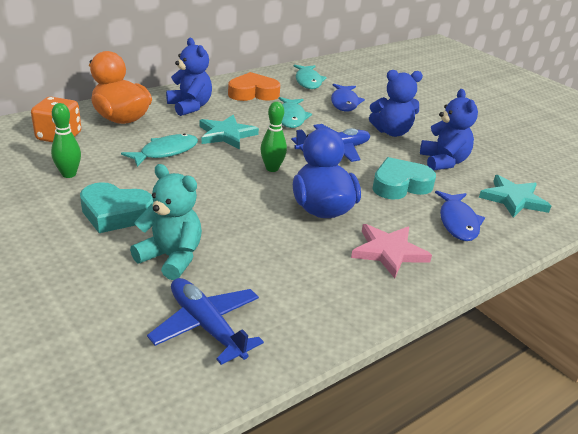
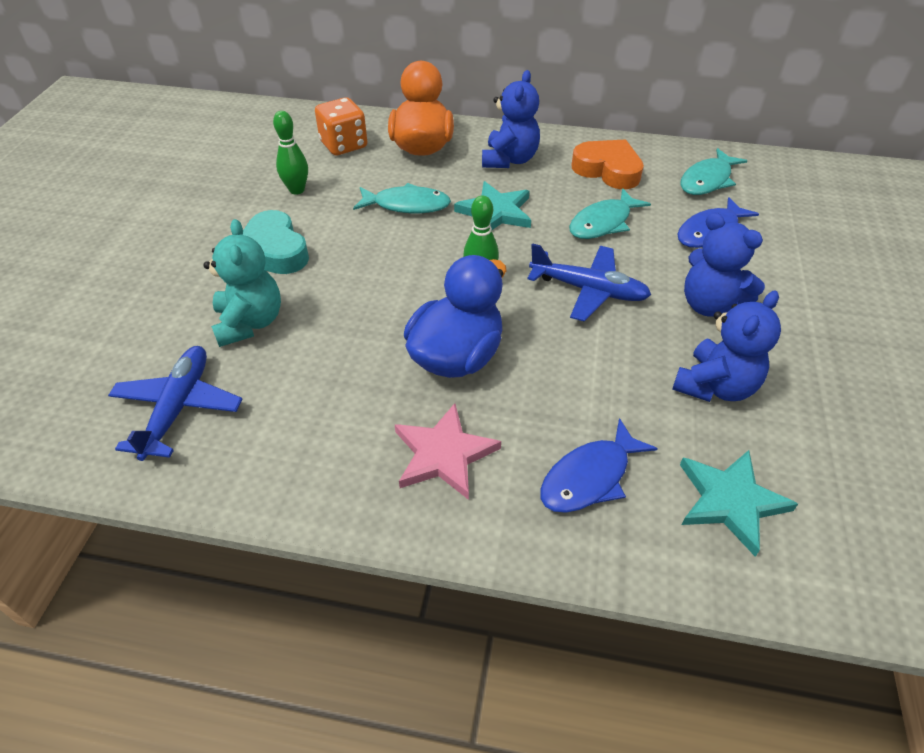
camera: 50 degrees right, 15 degrees up
(400, 185) = (597, 383): turquoise heart -> none

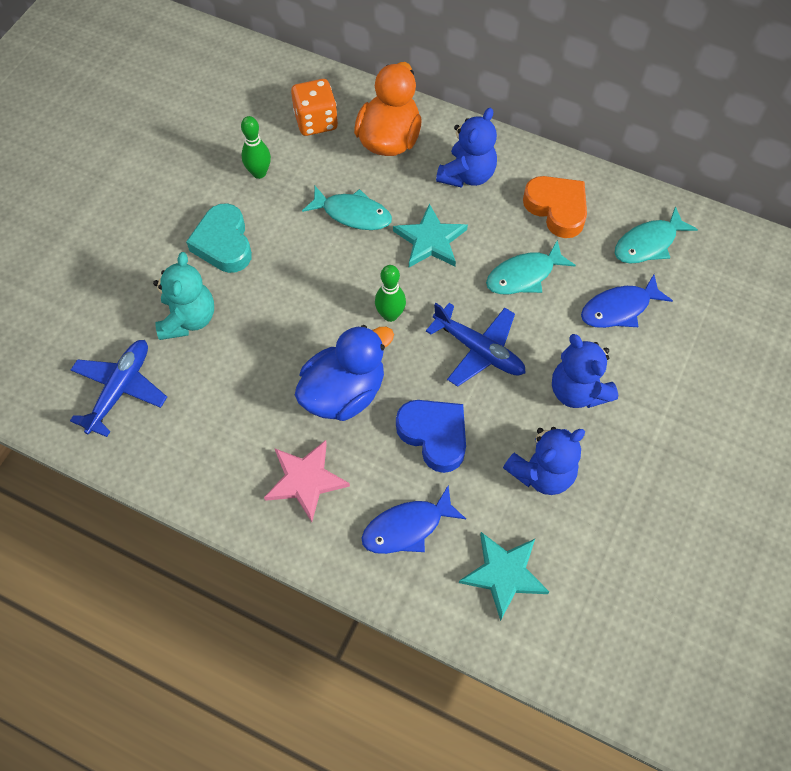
camera: 15 degrees right, 15 degrees up
(577, 376) = (434, 435): none -> blue heart

